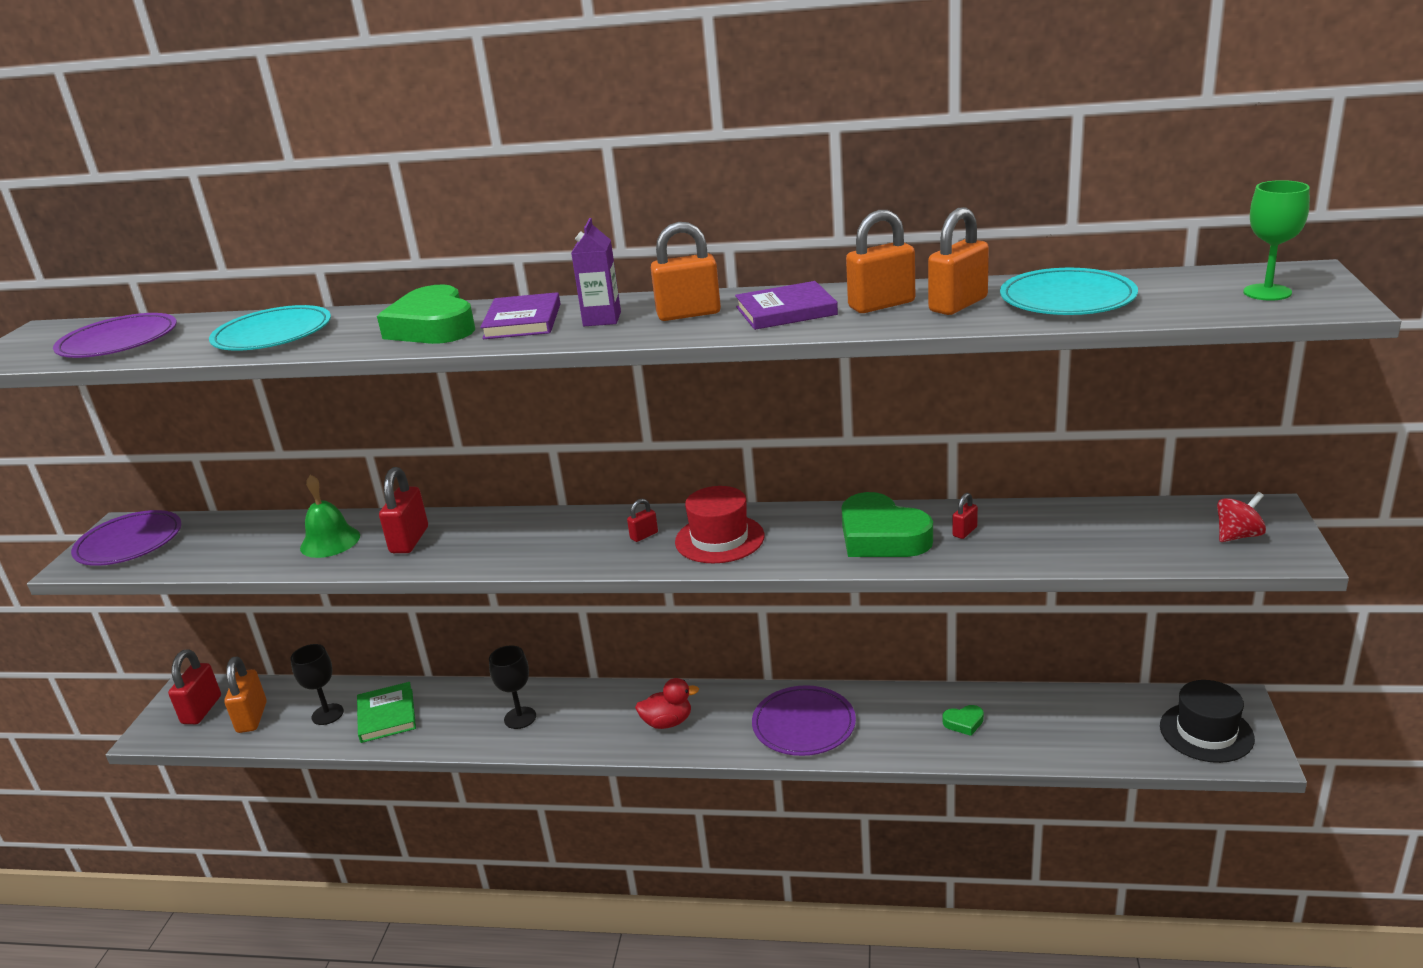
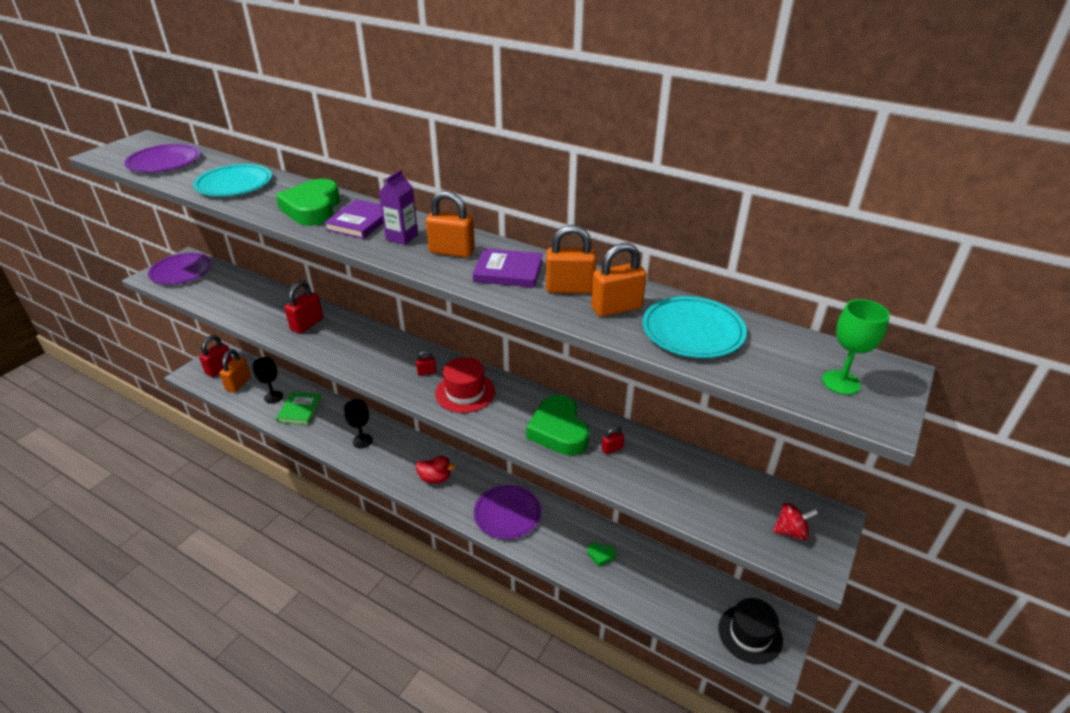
camera: 20 degrees right, 10 degrees up
(330, 541) = (269, 309): green bell -> none

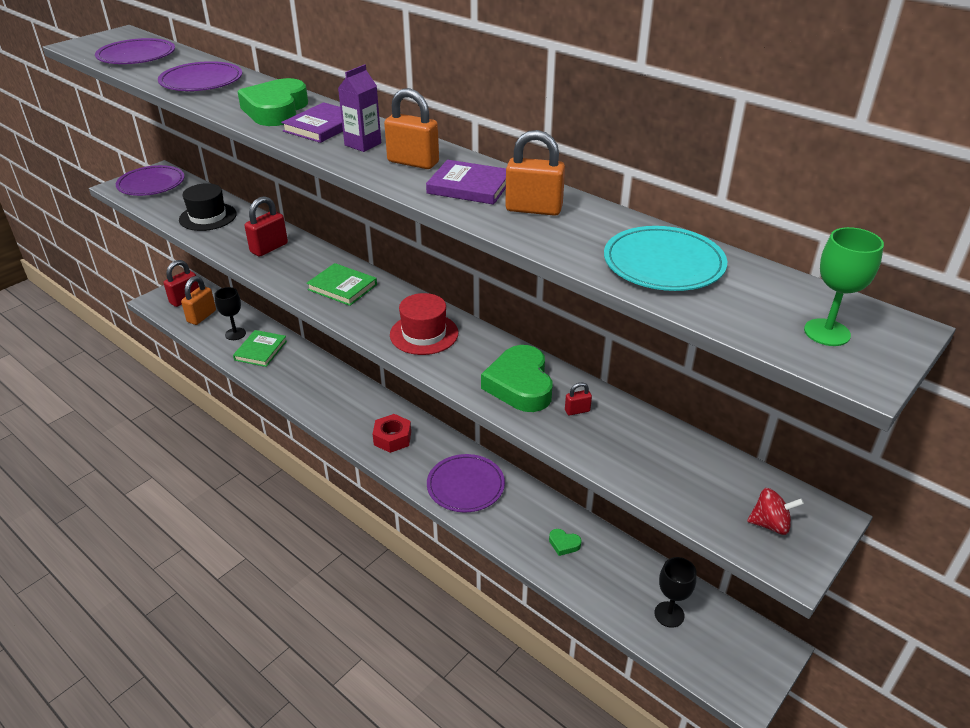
camera: 10 degrees right, 0 degrees up
(234, 184) = (201, 81): turquoise plate -> purple plate
(362, 441) = (321, 390): black goblet -> black goblet (669, 614)
(382, 355) = (342, 287): none -> green book
(426, 372) = (386, 309): red padlock -> none
(435, 478) = (392, 438): red duck -> red nut
(616, 308) = (581, 233): orange padlock -> none
(750, 634) = (724, 655): black hat -> black hat (208, 217)

